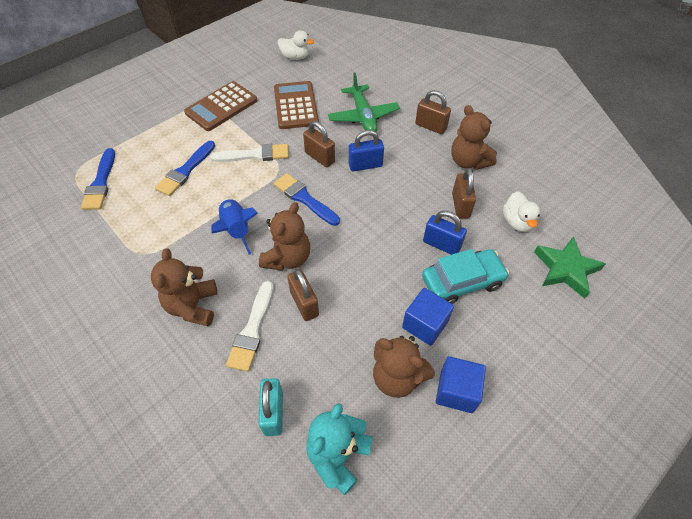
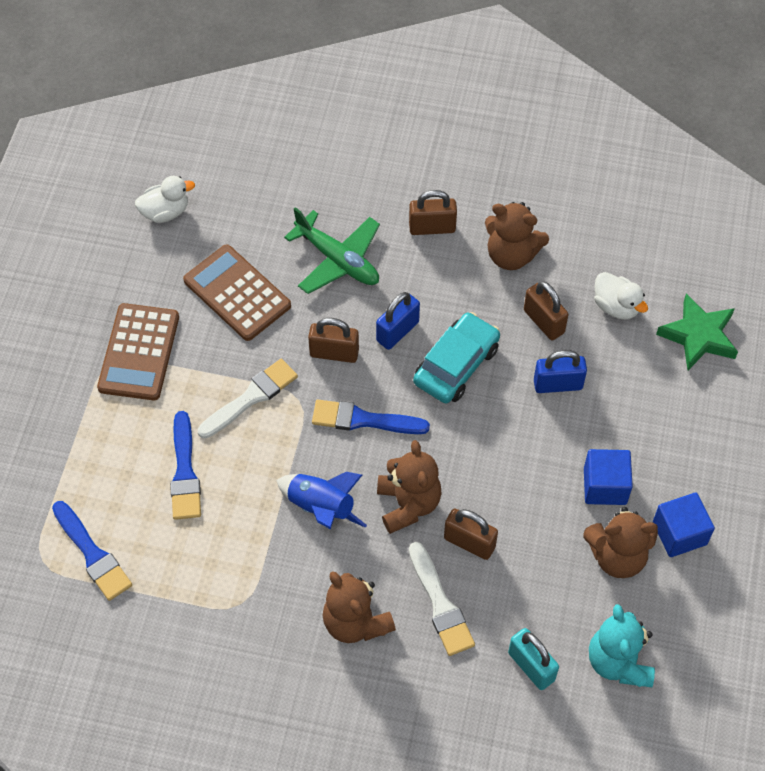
camera: 35 degrees left, 5 degrees up
(462, 282) = (608, 415): turquoise car -> turquoise car (456, 365)

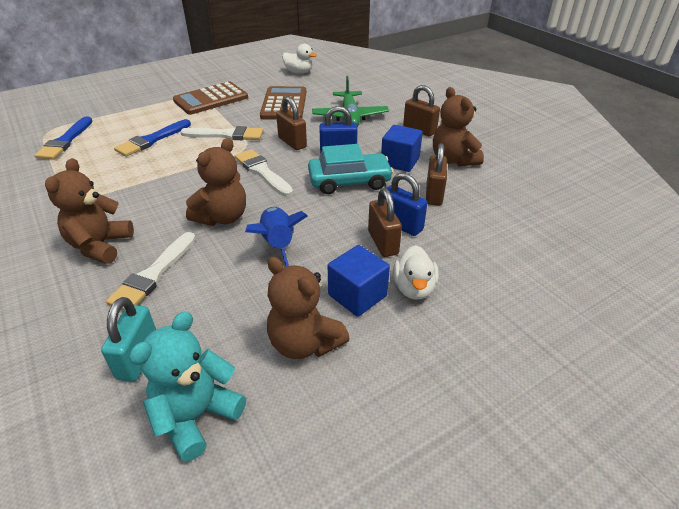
camera: 45 degrees right, 20 degrees down
(321, 508) = (179, 189): blue rocket -> blue rocket (277, 245)
(363, 420) = (262, 172): blue brush -> white brush
(469, 542) = (223, 258): brown padlock -> brown padlock (383, 242)
(616, 306) = (497, 215): white duck -> white duck (414, 288)
(679, 533) = (376, 369): blue cube -> blue cube (400, 162)
(698, 336) = (549, 264): green star -> none

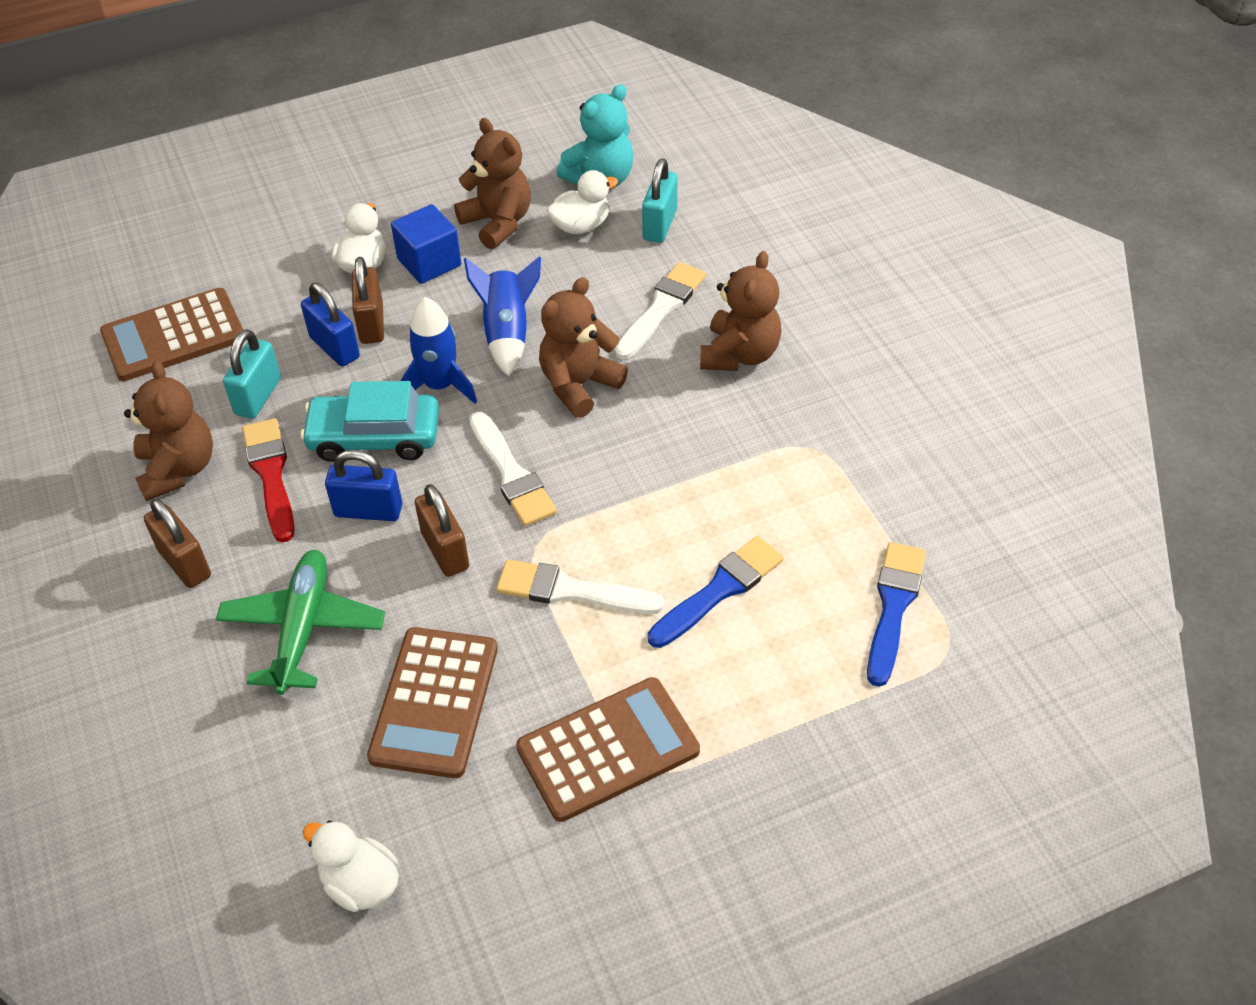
camera: 170 degrees left, 10 degrees up
(220, 348) = (581, 226): none -> white duck
(318, 209) = (440, 385): none -> blue rocket
(400, 162) = (271, 474): blue cube -> red brush
(434, 194) = (258, 396): brown padlock -> turquoise padlock
(520, 222) = (173, 336): none -> brown calculator

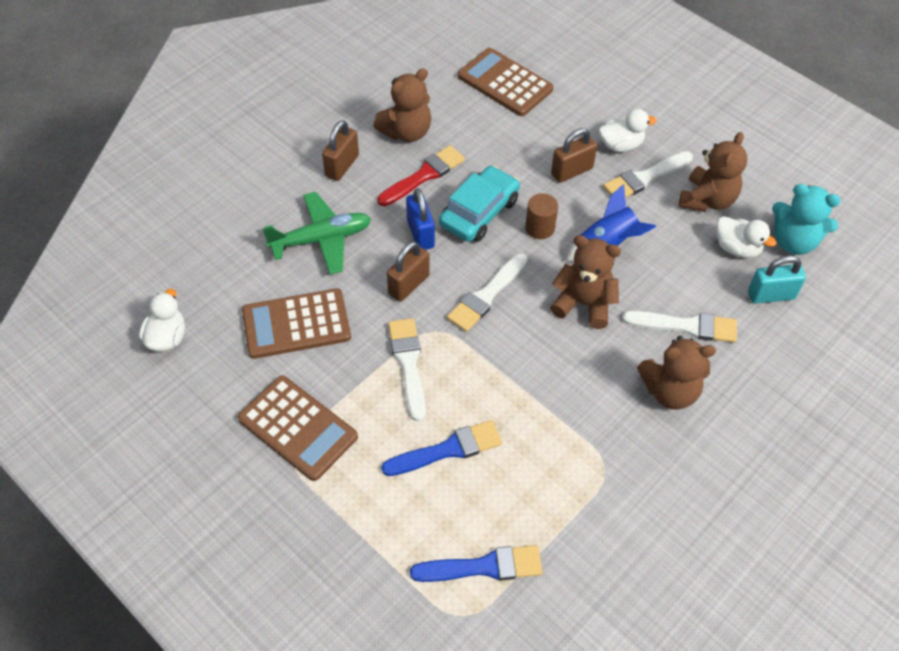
camera: 65 degrees right, 5 degrees up
(258, 396) = (480, 143): turquoise padlock -> none
(334, 347) = (540, 161): blue padlock -> none
(374, 437) = (479, 212): turquoise car -> turquoise car turned 60 degrees clockwise
(429, 262) = (645, 178): blue cube -> white brush
(440, 385) = (540, 228): blue rocket -> brown cylinder
(719, 590) = (448, 449): blue brush -> blue brush turned 45 degrees counterclockwise

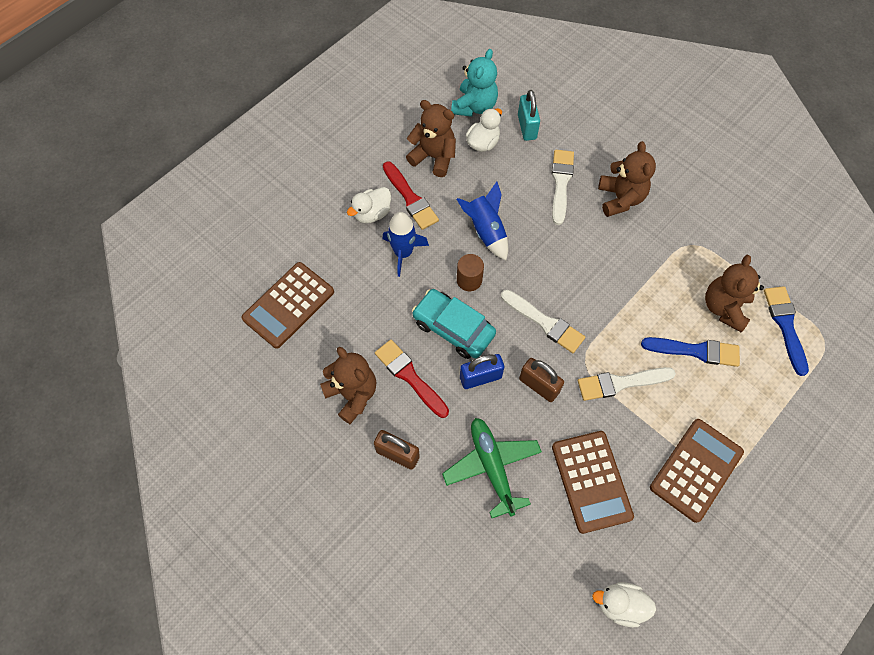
camera: 90 degrees left, 10 degrees up
(448, 449) = (695, 351): blue brush -> blue brush turned 120 degrees clockwise
(572, 171) = (403, 253): brown padlock -> blue rocket
(584, 303) = (546, 250): brown teddy bear -> brown teddy bear (724, 307)
(621, 145) = (372, 213): white duck -> white duck turned 120 degrees counterclockwise
(645, 178) = (410, 198): white brush -> red brush

